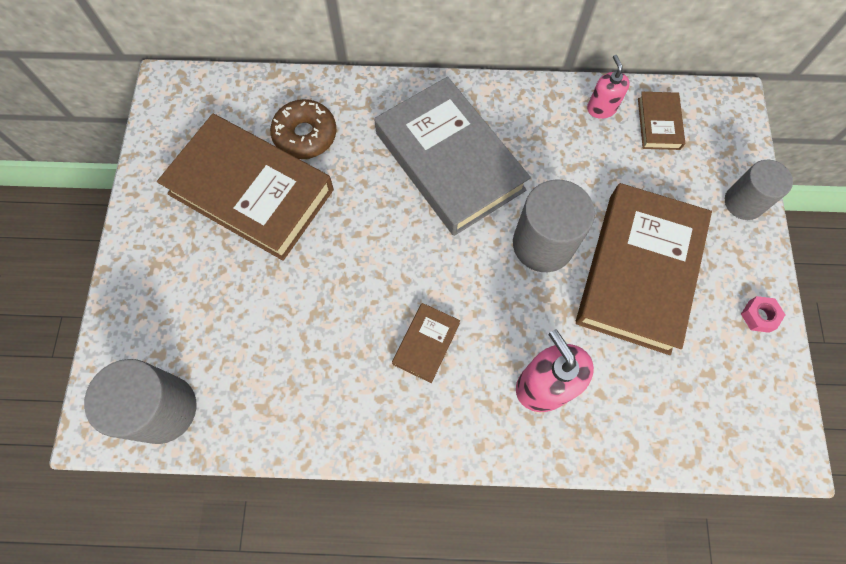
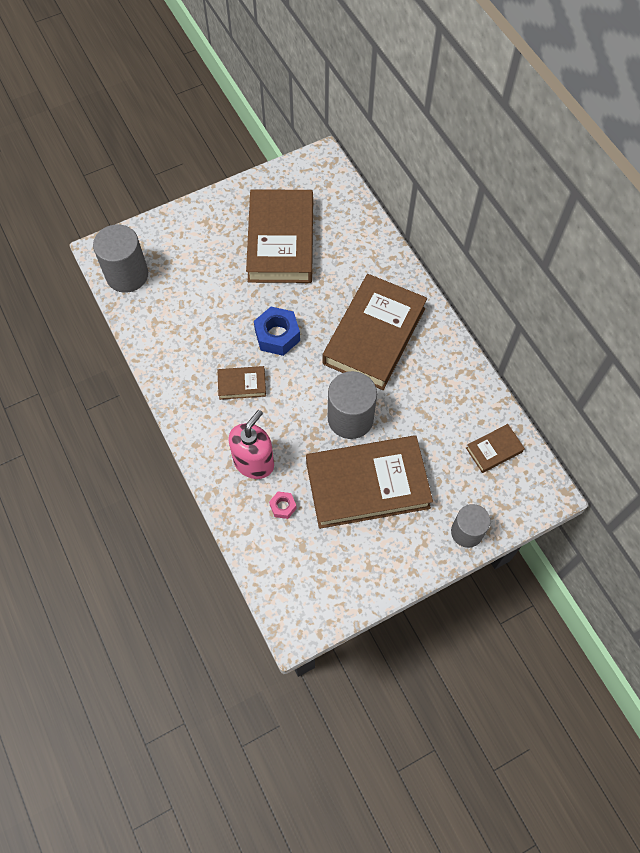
camera: 60 degrees right, 5 degrees down
(305, 135) = (338, 247): brown donut -> none
(382, 266) = (277, 335): none -> blue nut
(449, 161) = (374, 336): grey book -> brown book
(601, 108) = (480, 407): pink soap dispenser -> none
(759, 316) = (382, 575): pink nut -> pink nut (283, 506)

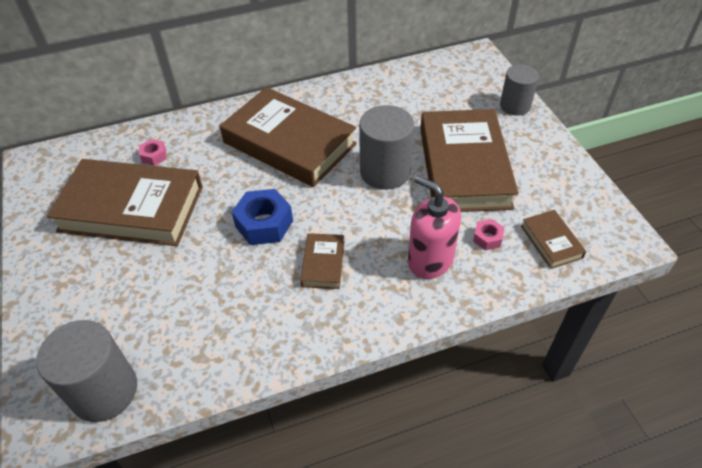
camera: 80 degrees left, 15 degrees down
(341, 239) = (154, 156): none -> pink nut
(494, 450) = (433, 79): brown book -> brown book (551, 242)

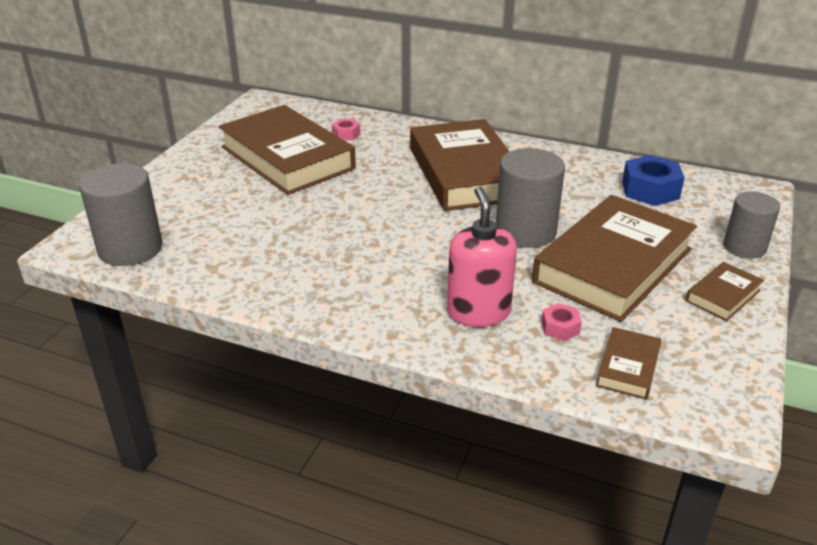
camera: 40 degrees right, 15 degrees down
(264, 224) = (370, 214): blue nut -> blue nut (650, 190)
(323, 264) = (381, 263): brown book -> brown book (723, 295)

